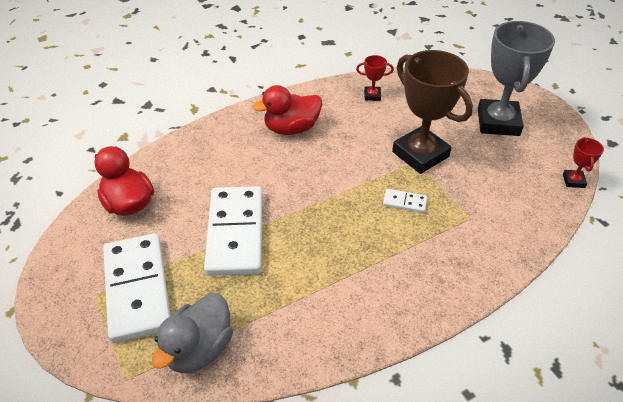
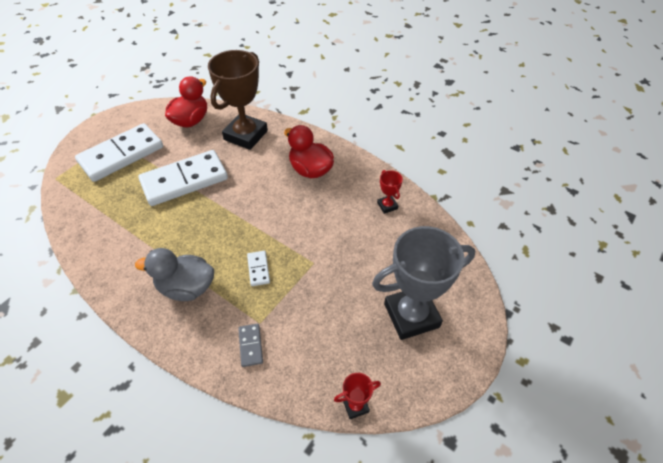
camera: 65 degrees right, 5 degrees up
(199, 349) = (82, 201): grey duck -> grey duck (186, 287)
(420, 154) = (325, 263): brown trophy -> brown trophy (245, 135)
(494, 231) = (250, 345): none -> grey domino

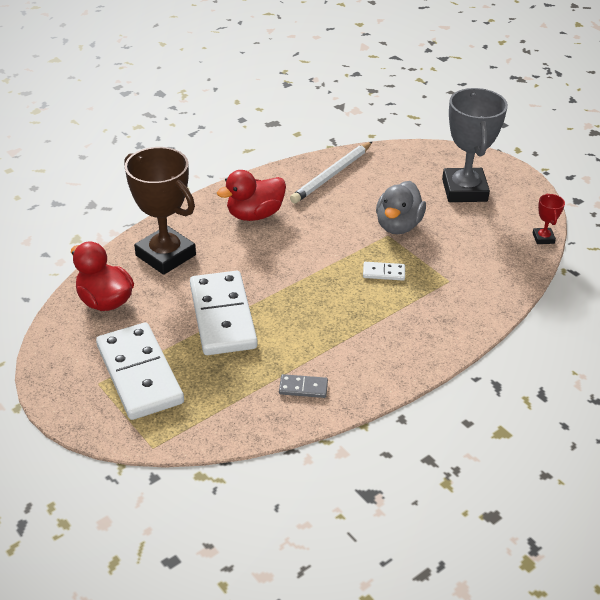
camera: 75 degrees left, 10 degrees down
(186, 287) = (391, 327): grey duck -> grey duck (398, 225)
(250, 345) = (473, 290): grey domino -> grey domino (303, 388)
(387, 206) = (332, 175): red trophy -> white pencil

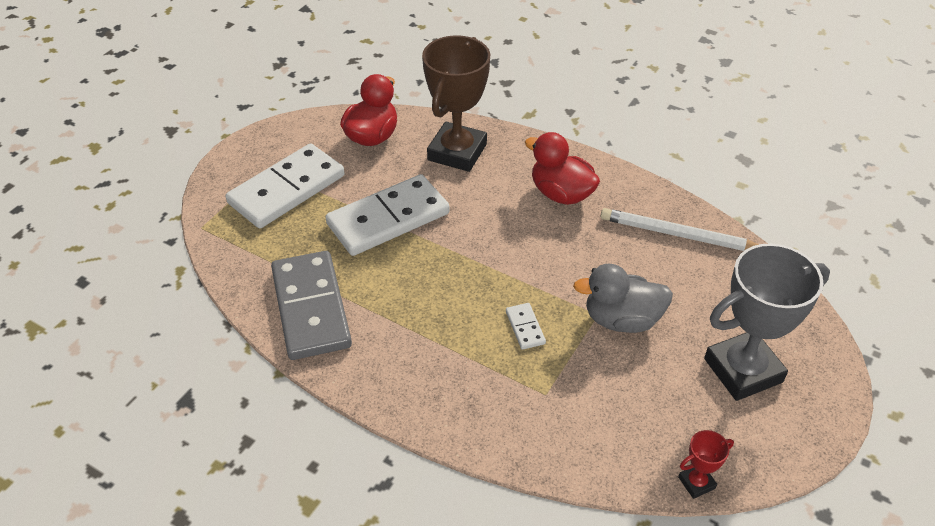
camera: 70 degrees right, 5 degrees up
(303, 388) = (310, 308): grey domino -> grey domino, size x2.42

